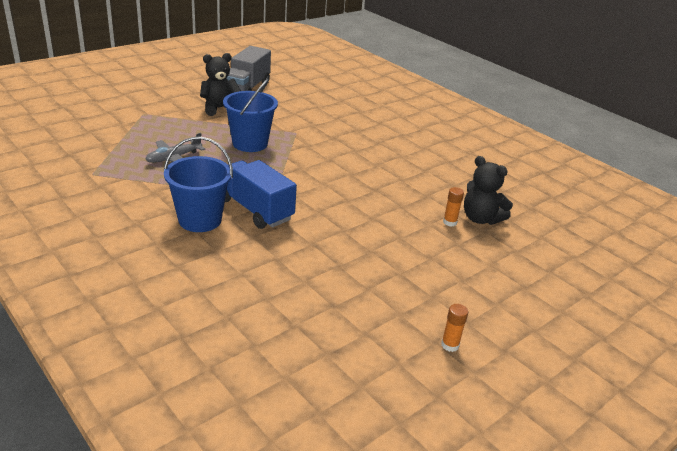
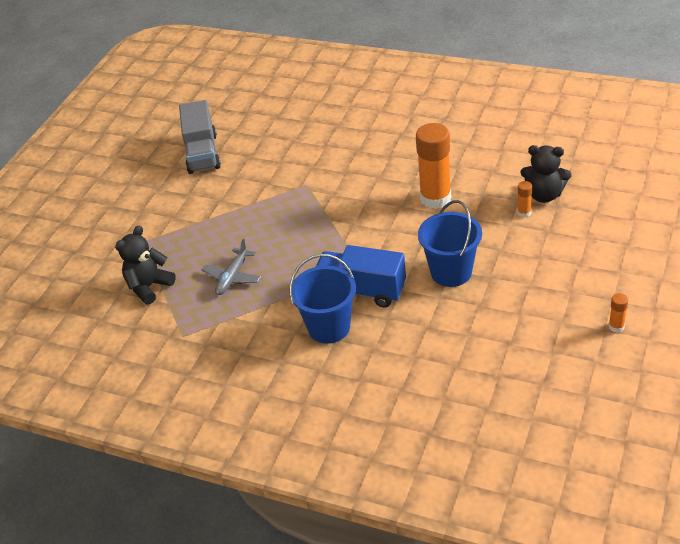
camera: 20 degrees left, 10 degrees up
(219, 108) = (206, 195): black teddy bear -> black teddy bear (149, 287)
(250, 143) = (280, 221): blue bucket -> blue bucket (451, 272)
(384, 181) = (435, 198): none -> orange glue stick

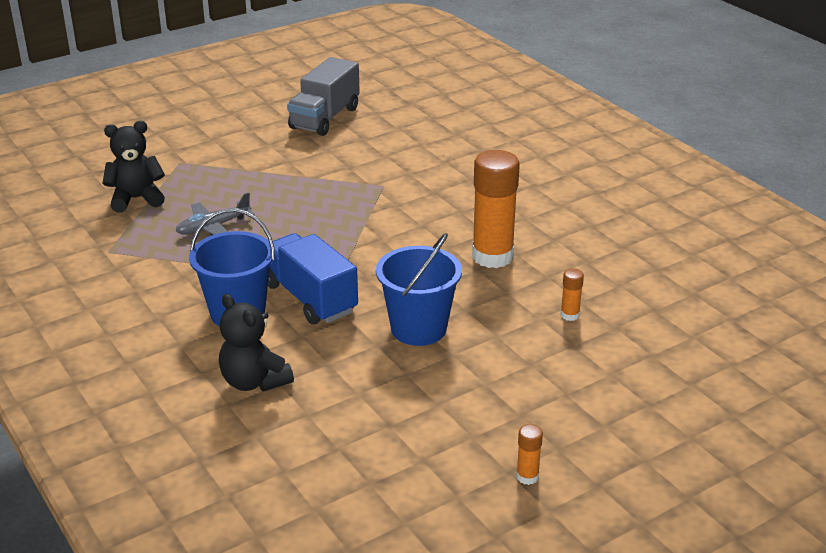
camera: 30 degrees right, 10 degrees down
(544, 195) = (615, 310): black teddy bear -> black teddy bear (254, 381)

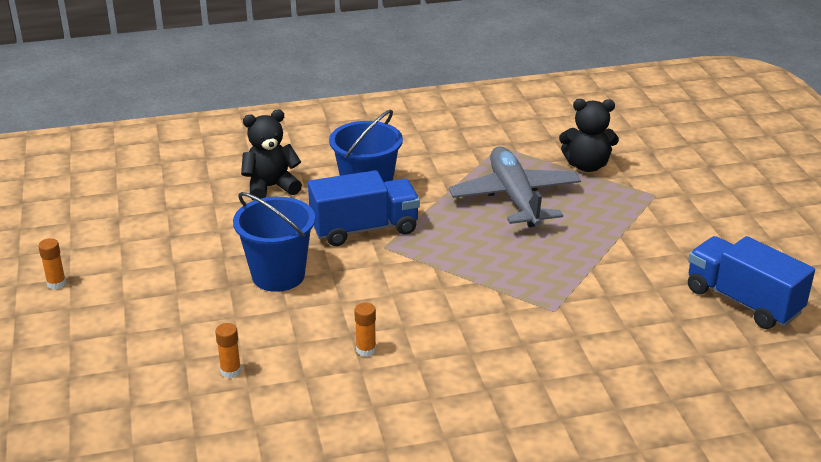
camera: 110 degrees right, 0 degrees up
(136, 199) = (587, 166): black teddy bear -> black teddy bear turned 90 degrees clockwise
(213, 227) = (514, 197): grey plane -> grey plane, size x1.76
(325, 118) = (743, 301): grey truck -> blue truck
(492, 256) = (366, 350): orange glue stick -> orange glue stick, size x0.43

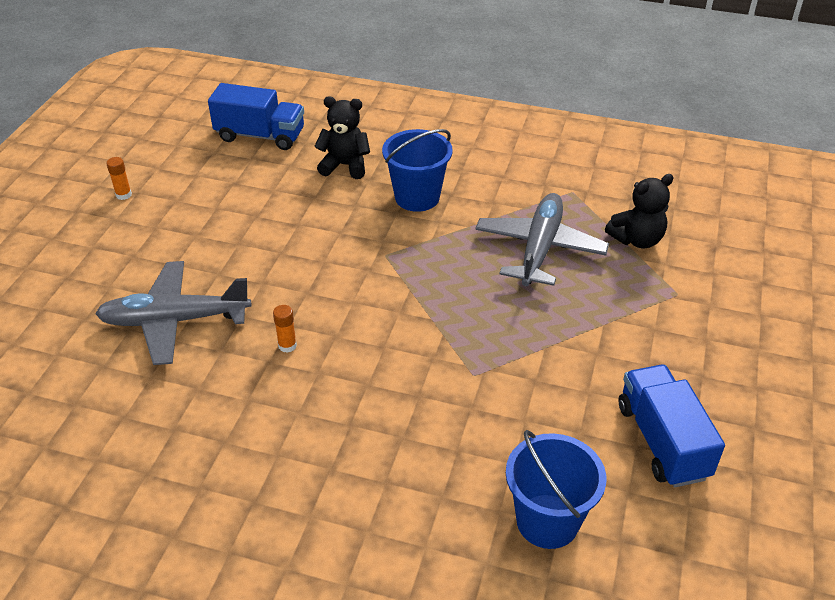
camera: 30 degrees right, 10 degrees up
(230, 371) = (174, 321): orange glue stick -> grey plane
(278, 275) = (281, 249): blue bucket -> blue bucket (547, 521)
(364, 229) = (384, 232): blue truck -> blue truck (260, 136)
(587, 166) = (637, 239): black teddy bear -> black teddy bear turned 60 degrees counterclockwise

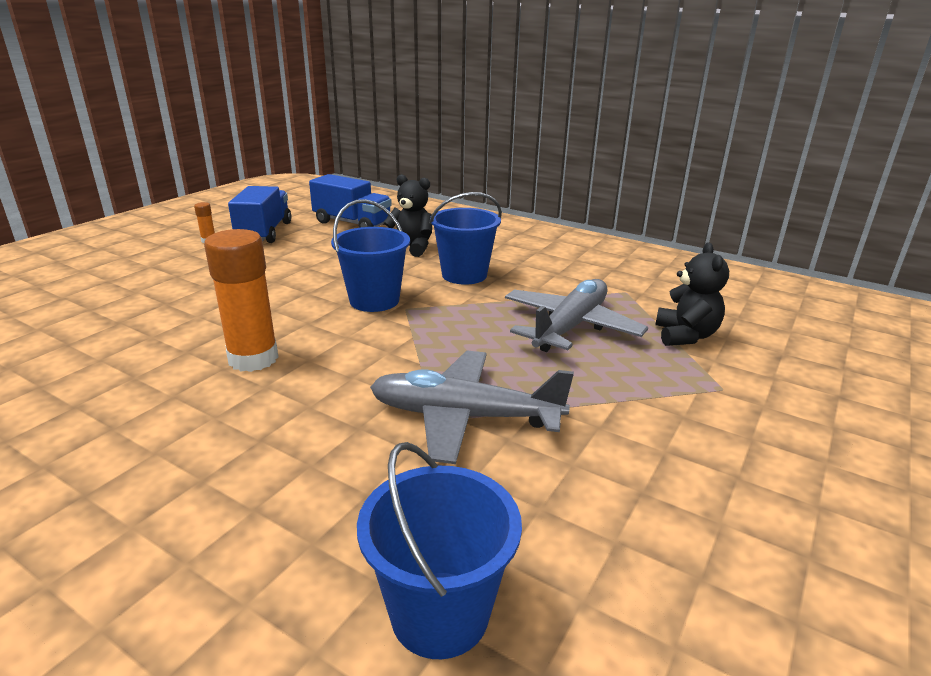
camera: 15 degrees right, 15 degrees down
(174, 321) = (165, 323): grey plane -> grey plane (463, 417)
(287, 345) = (253, 359): orange glue stick -> orange glue stick, size x2.34
(351, 251) = (374, 300): none -> blue bucket
(637, 239) = (685, 336): black teddy bear -> black teddy bear turned 75 degrees counterclockwise
(662, 441) = (657, 544): blue truck -> blue truck (264, 233)

